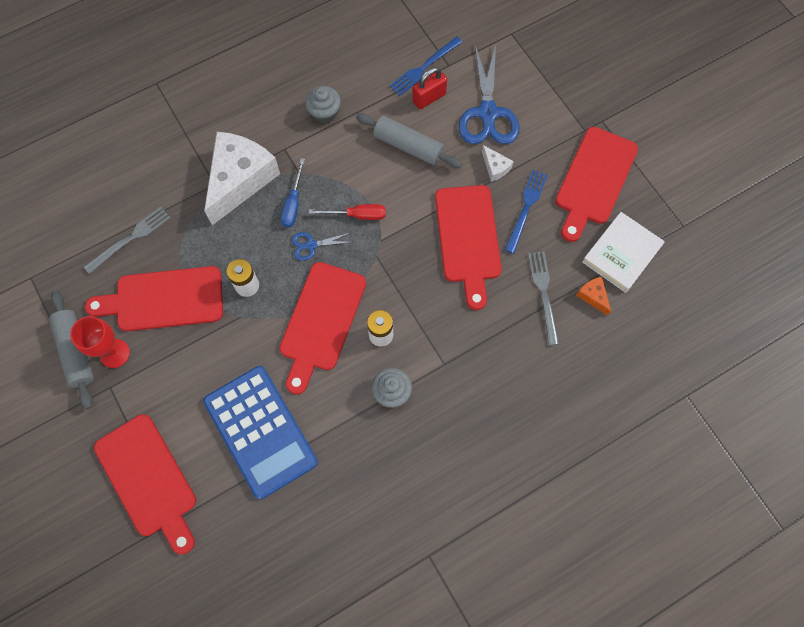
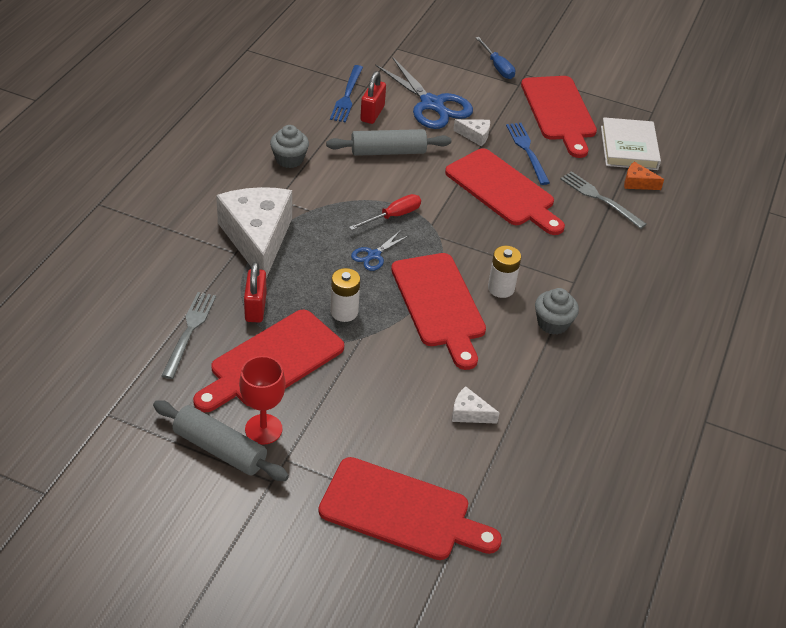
camera: 40 degrees left, 25 degrees down
(189, 244) = (255, 308): none -> red padlock
(260, 431) = (469, 413): blue calculator -> white cheese
(293, 204) = (326, 234): blue screwdriver -> blue screwdriver (497, 67)

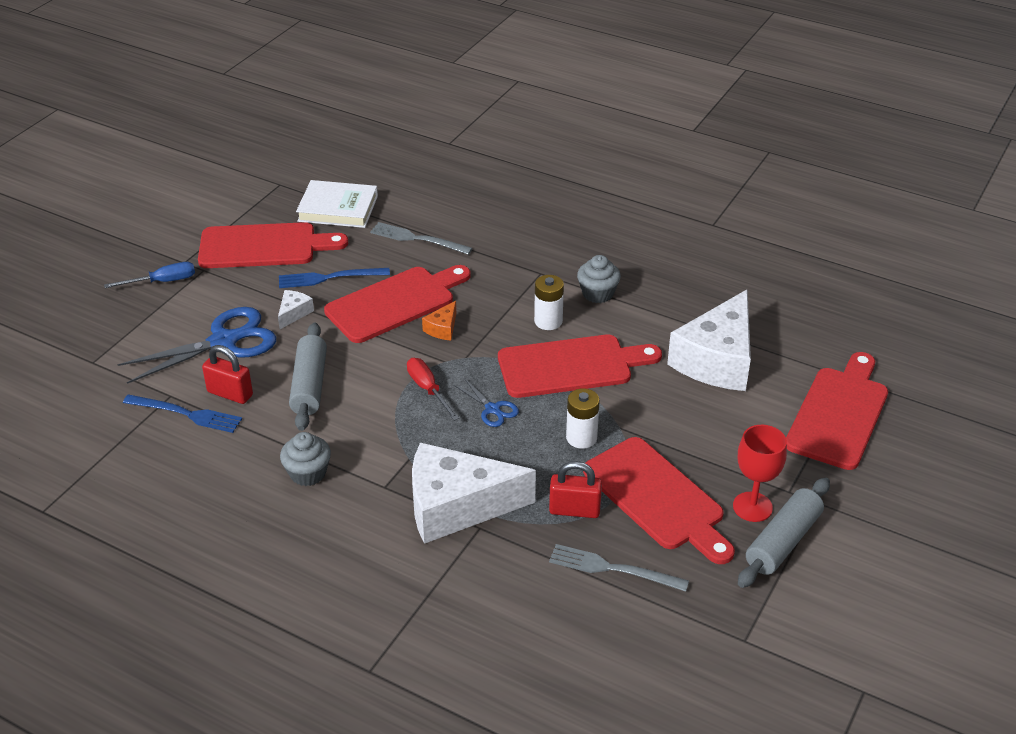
camera: 80 degrees left, 5 degrees down
(469, 413) = (717, 360): white cheese -> white cheese, size x2.46
(600, 199) = (417, 239): grey fork -> grey fork turned 60 degrees clockwise
(637, 183) = (396, 212): orange cheese -> orange cheese (442, 328)

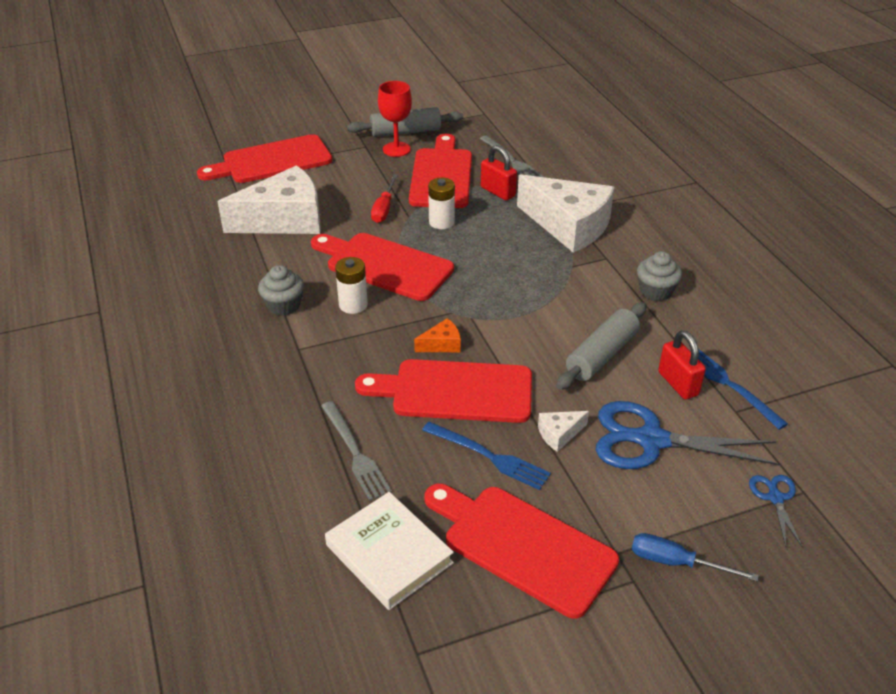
camera: 140 degrees left, 0 degrees up
(428, 389) = (509, 303): red screwdriver -> red screwdriver (384, 209)
(492, 409) = (477, 266): blue scissors -> blue scissors (775, 498)

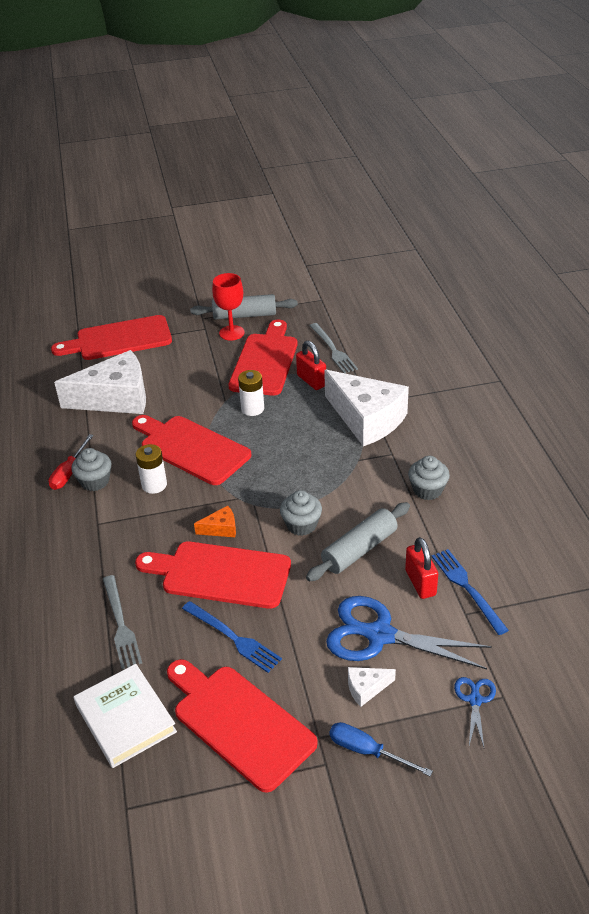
camera: 10 degrees right, 0 degrees up
(384, 209) = (205, 392): red screwdriver -> red screwdriver (69, 472)
(530, 335) = (301, 525): none -> grey cupcake
(559, 434) = (300, 622): white cheese -> white cheese (366, 688)

